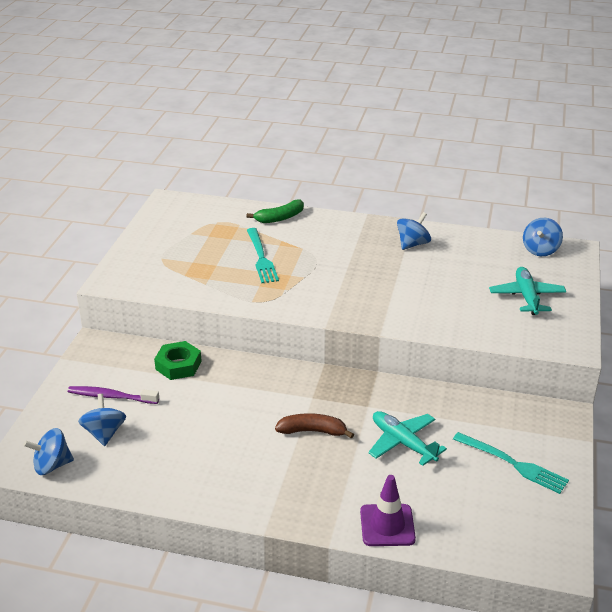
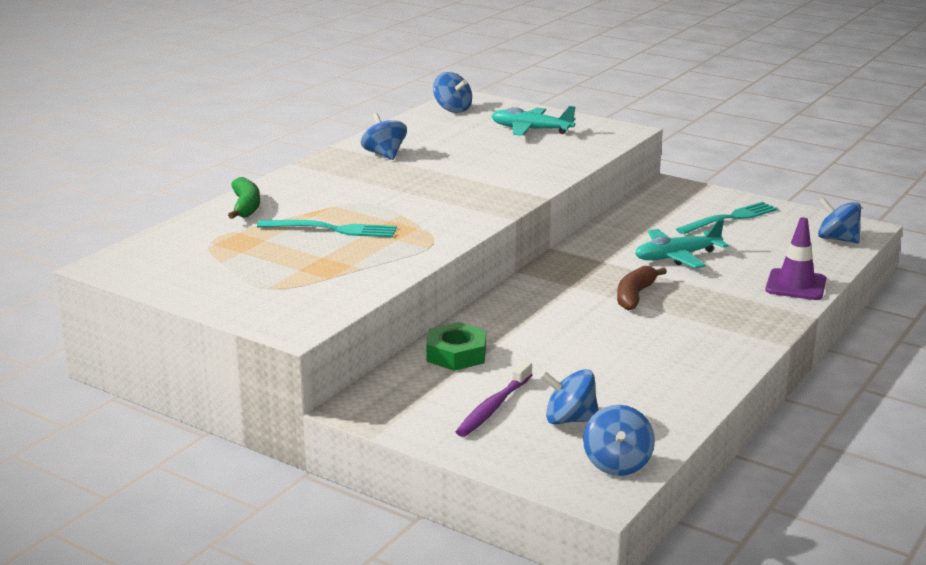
camera: 70 degrees left, 10 degrees down
(515, 545) = (837, 239): none -> blue spinning top

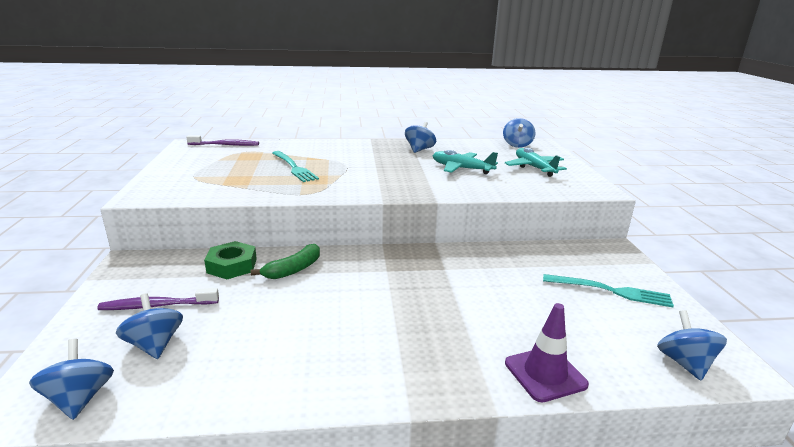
camera: 50 degrees right, 0 degrees up
(159, 245) = (225, 145): none -> purple toothbrush
(246, 206) = (298, 145): green banana -> green banana (293, 269)
(617, 464) = (80, 399): blue spinning top -> blue spinning top turned 105 degrees clockwise
(634, 296) = (404, 298): brown banana -> none
(677, 257) = (499, 292): turquoise plane -> turquoise plane (461, 169)

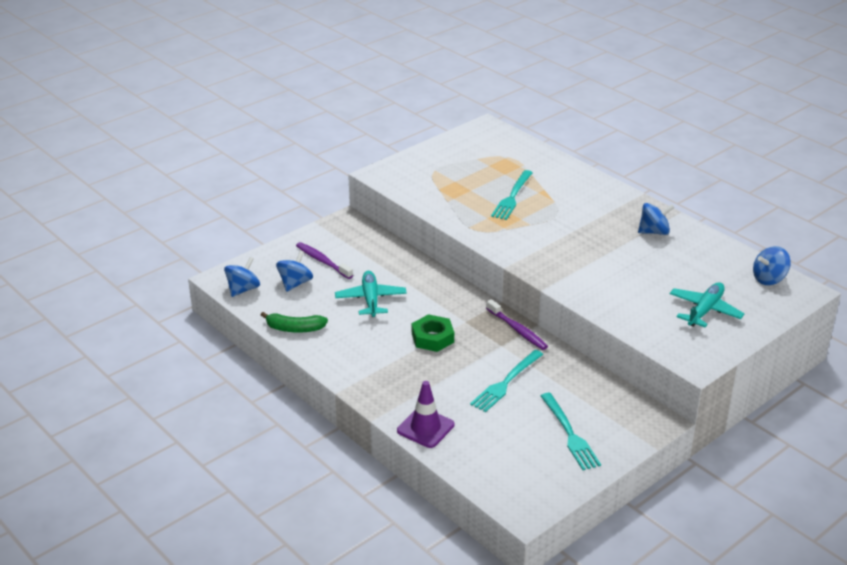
camera: 55 degrees right, 10 degrees up
(225, 145) = (509, 141): purple toothbrush -> purple toothbrush (517, 330)
(232, 266) = (390, 259): green nut -> green nut (432, 338)
(293, 269) = (416, 284): green banana -> green banana (295, 329)
(461, 169) = (637, 273): turquoise plane -> turquoise plane (371, 299)
(505, 290) = (505, 383): none -> turquoise fork
(684, 363) = (505, 485): blue spinning top -> none

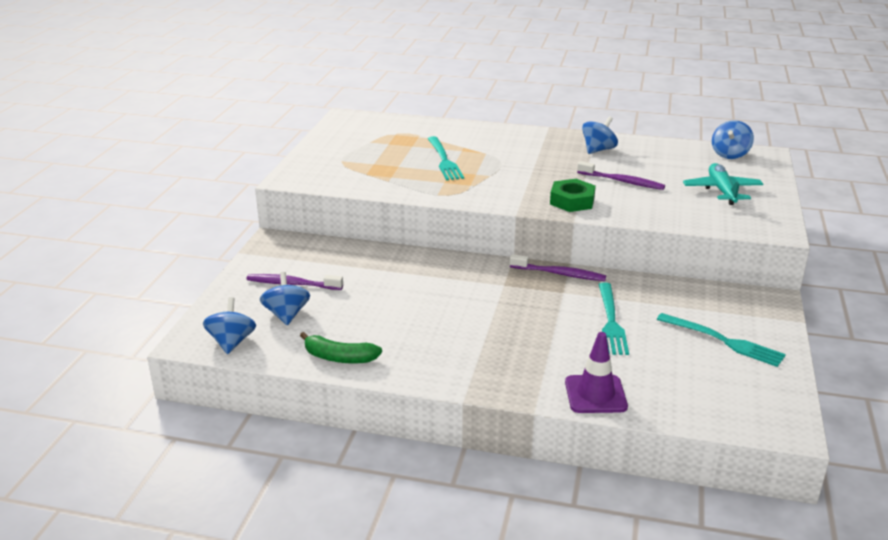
camera: 35 degrees left, 5 degrees down
(295, 329) = (339, 358): green banana -> green banana turned 45 degrees clockwise
(371, 299) = (387, 300): turquoise plane -> none
(432, 338) = (492, 310): green nut -> green nut (572, 201)
(631, 269) = (622, 181): none -> purple toothbrush

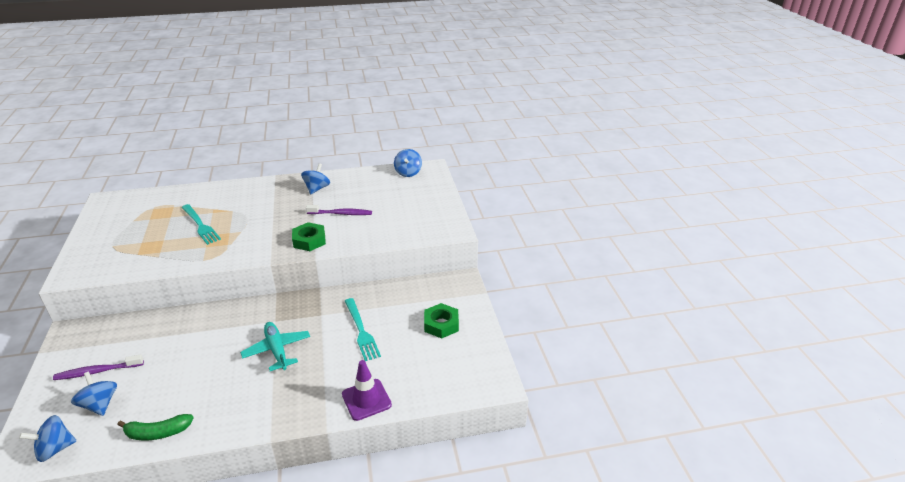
camera: 25 degrees left, 5 degrees up
(231, 342) = (55, 449): blue spinning top -> blue spinning top turned 90 degrees counterclockwise
(559, 274) = (314, 299): purple toothbrush -> none
(722, 191) = (411, 206): turquoise plane -> turquoise plane (277, 350)
(725, 341) = (441, 324): turquoise fork -> green nut

